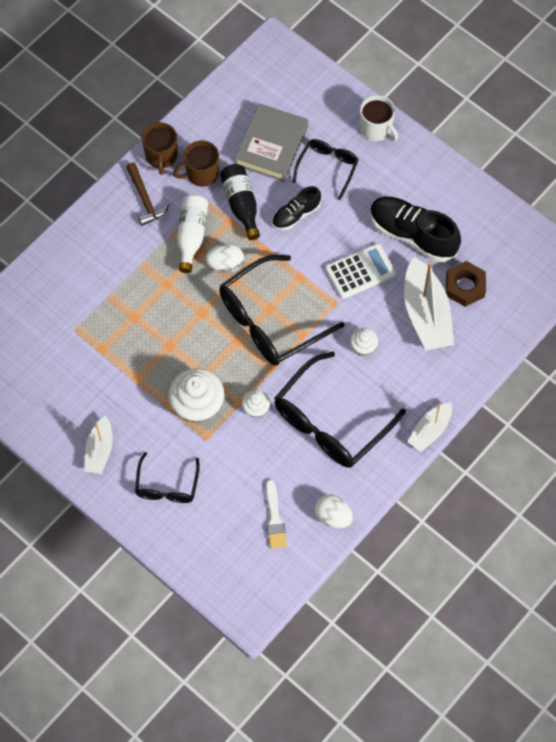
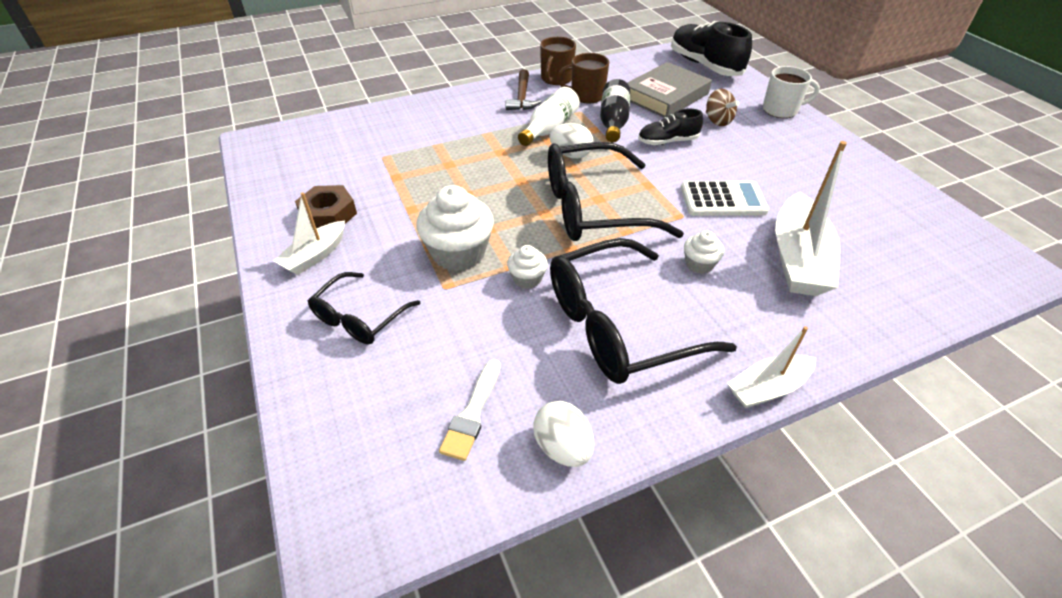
camera: 25 degrees right, 20 degrees down
(327, 167) = (717, 121): black glasses -> brown spinning top
(376, 129) = (781, 110): white mug -> white mug turned 75 degrees counterclockwise
(412, 235) = (799, 188): black shoe -> black shoe (704, 65)
(465, 286) = (860, 249): brown nut -> brown nut (328, 214)

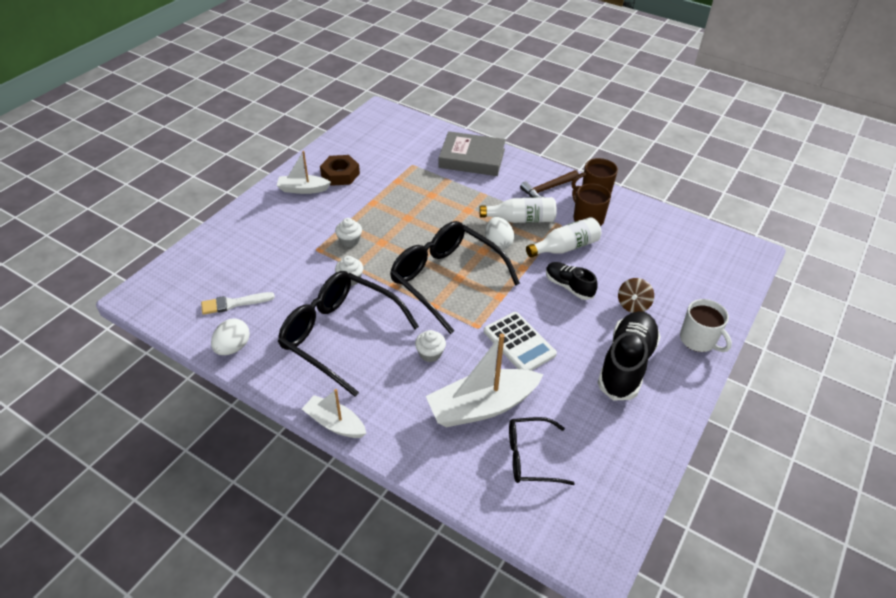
camera: 55 degrees right, 0 degrees up
(359, 318) = (269, 230): black glasses -> black glasses (530, 457)
(458, 253) = (349, 240): white cupcake -> white cupcake, size x0.51
(613, 122) = (565, 247): black bottle -> white bottle
(665, 96) = (638, 261): grey book -> grey book (472, 158)
(704, 65) = (723, 267): black shoe -> black shoe (626, 364)

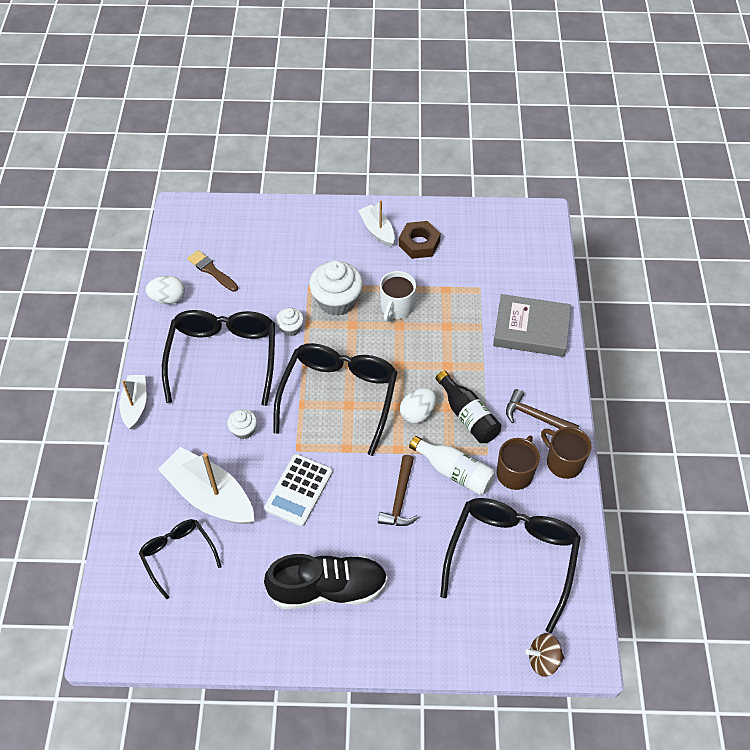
camera: 60 degrees right, 10 degrees up
(234, 303) = (211, 270): white brush -> brown brush
(349, 240) = (337, 301): white cupcake -> white cupcake, size x1.94
(472, 158) = (531, 329): grey book -> grey book turned 60 degrees counterclockwise
(521, 219) = (468, 416): white bottle -> black bottle
(569, 286) = (399, 498): black shoe -> brown hammer
(633, 305) = (412, 565): brown spinning top -> brown spinning top (543, 660)
(656, 251) = (512, 556): none -> black glasses
(698, 340) = (402, 643): white mug -> white mug (396, 308)

